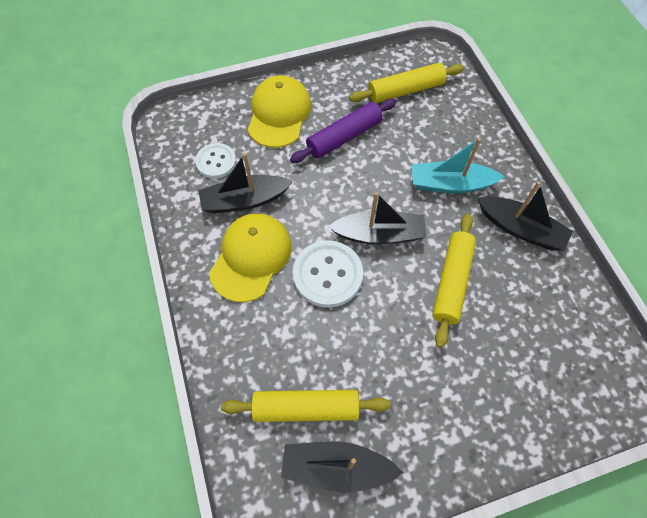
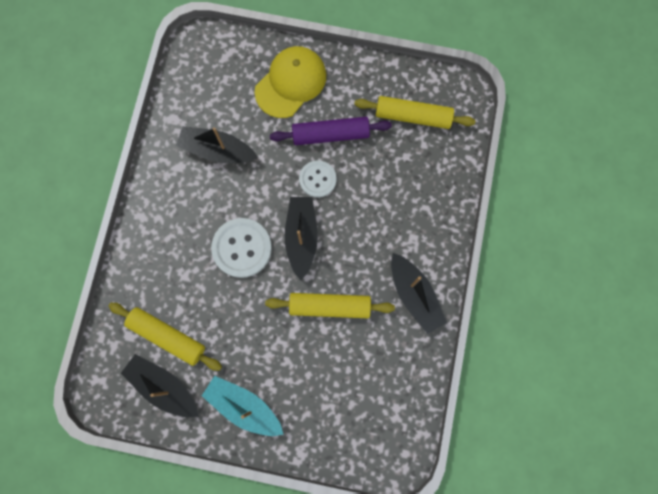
camera: 30 degrees right, 15 degrees up
(216, 162) = (215, 102): white button -> white button (317, 179)
(251, 257) = (195, 202): yellow cap -> none
(379, 234) = (301, 237): black boat -> black boat turned 120 degrees counterclockwise
(450, 184) = (387, 226): turquoise boat -> turquoise boat (244, 406)
(452, 282) = (330, 306): yellow rolling pin -> yellow rolling pin turned 45 degrees clockwise

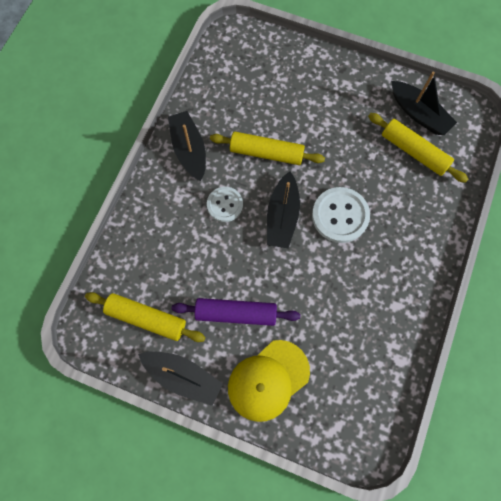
camera: 170 degrees left, 5 degrees down
(217, 150) = (355, 316): black boat -> black boat (183, 376)
(244, 406) = (351, 89): turquoise boat -> none
(317, 179) = (257, 269): white button -> white button (225, 205)

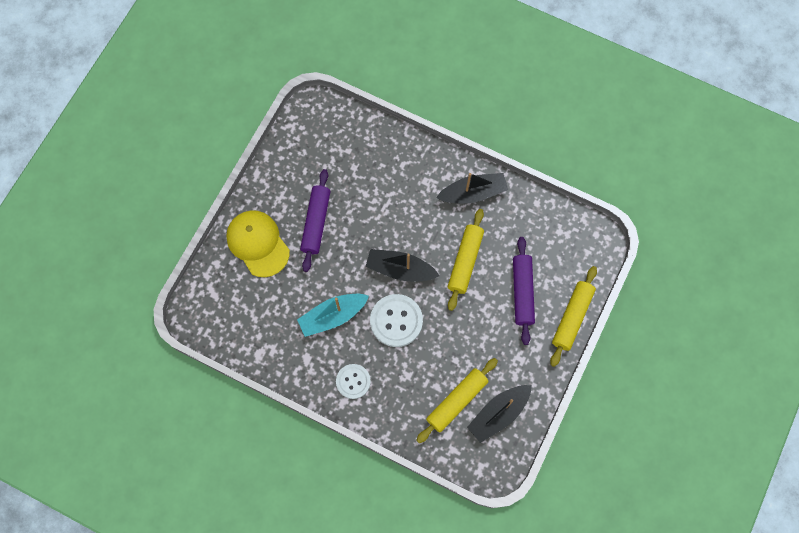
camera: 95 degrees right, 0 degrees up
(146, 318) = (320, 152): yellow rolling pin -> yellow rolling pin (572, 317)
(183, 376) = (270, 178): black boat -> none
(225, 205) = (416, 220): white button -> white button (353, 381)
(293, 99) = (522, 292): none -> purple rolling pin
(344, 282) = (332, 316): none -> turquoise boat

